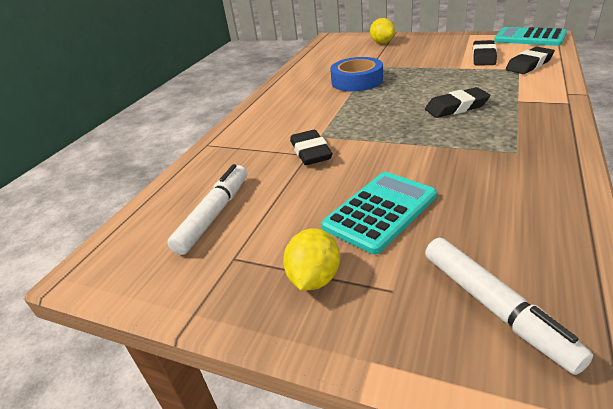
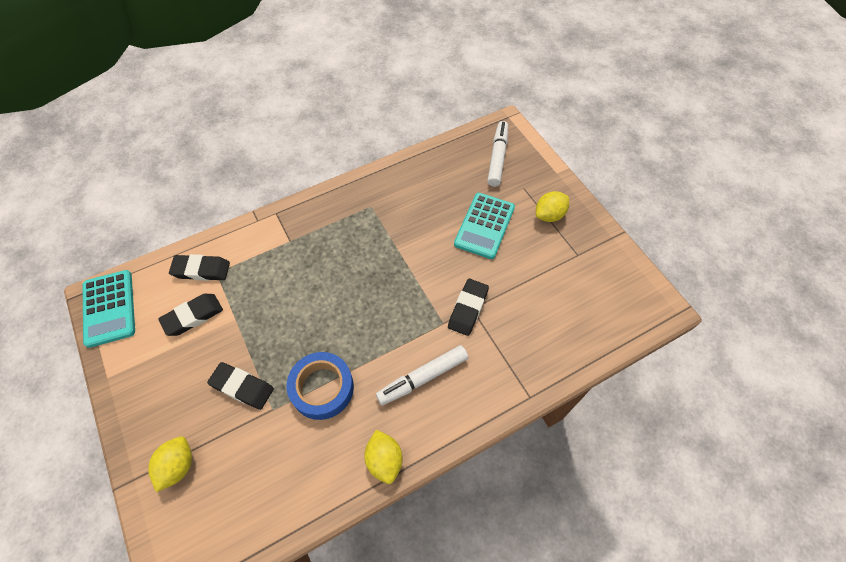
camera: 145 degrees left, 25 degrees up
(214, 214) = (570, 297): white marker -> white marker (423, 377)
(281, 86) = (384, 460): none -> yellow lemon
(380, 211) = (484, 226): turquoise calculator -> turquoise calculator turned 60 degrees counterclockwise
(456, 107) = (328, 269): black eraser -> black eraser (242, 387)

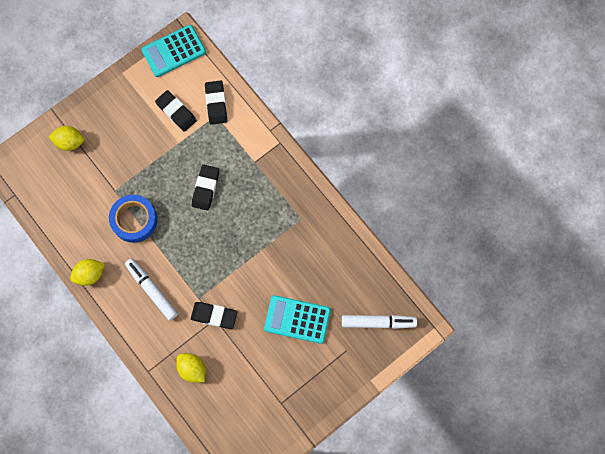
camera: 80 degrees right, 15 degrees up
(242, 387) = (127, 165): black eraser -> black eraser (205, 188)
(549, 215) = (319, 375): yellow lemon -> yellow lemon (192, 369)

